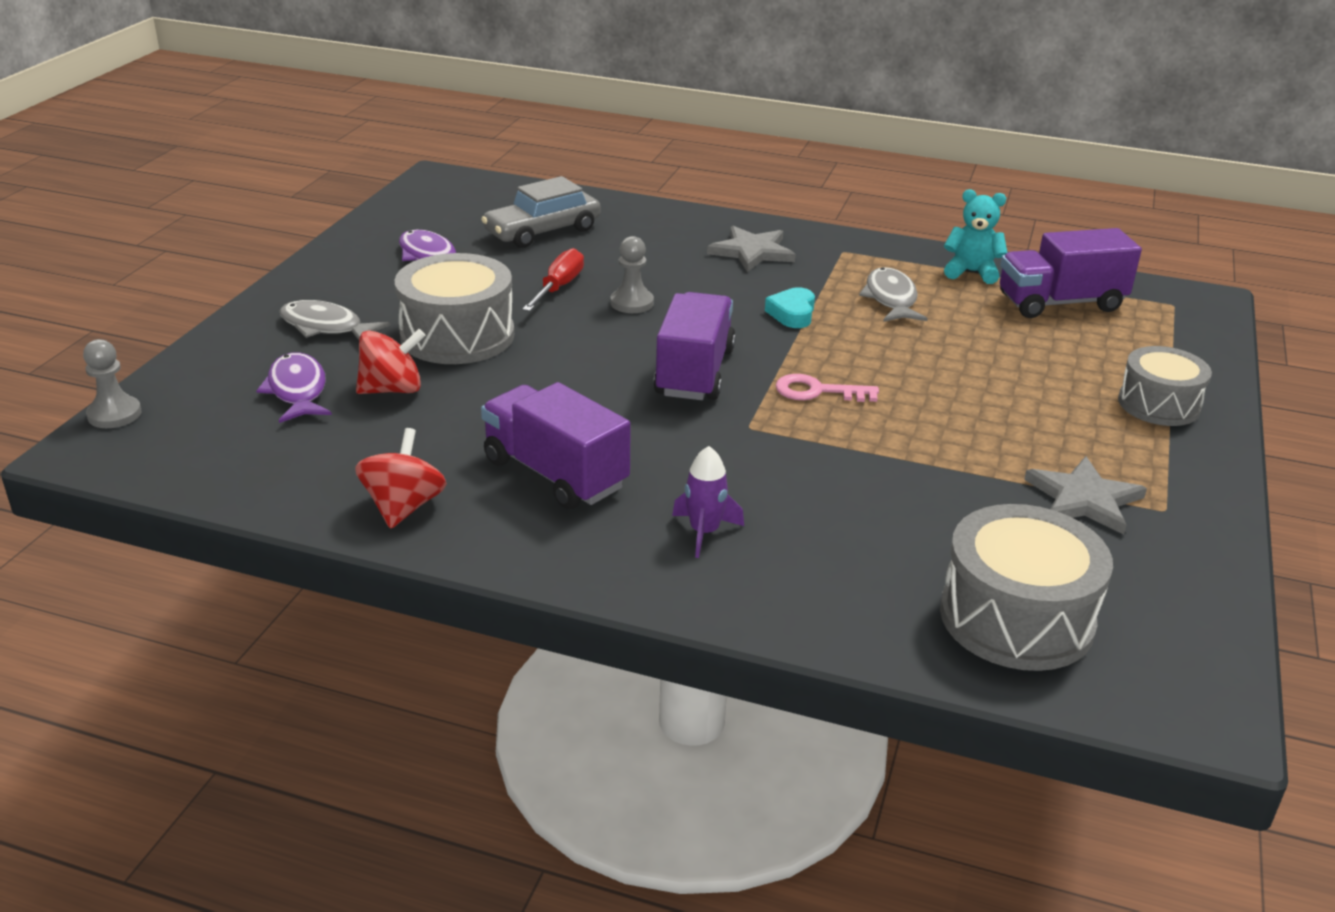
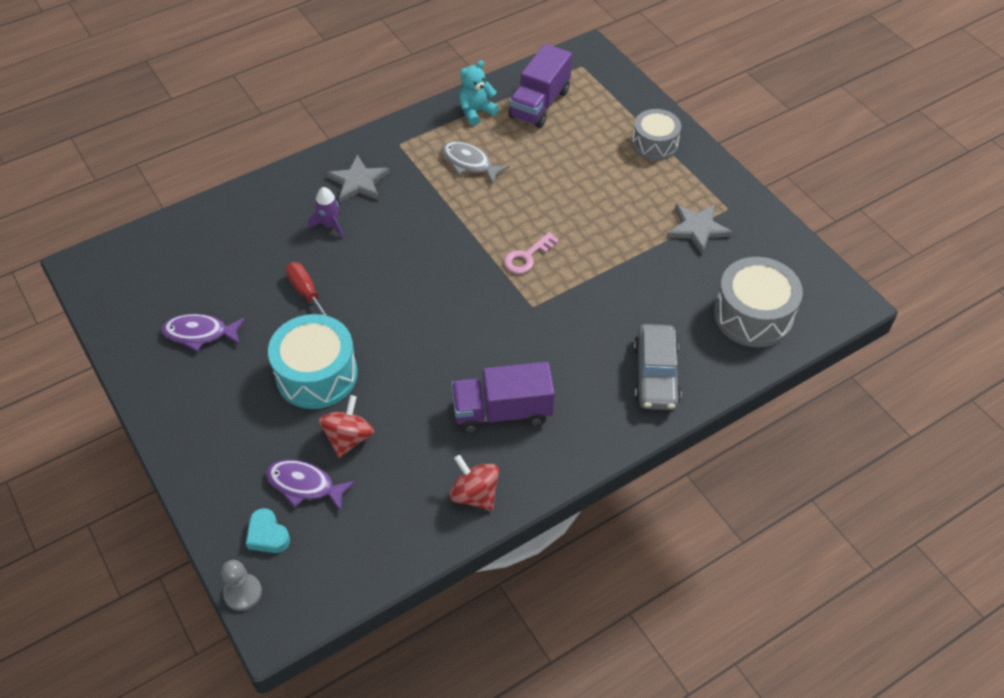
camera: 50 degrees left, 20 degrees up
(325, 327) = (239, 434): grey fish -> none
(457, 336) = (316, 374): grey drum -> turquoise drum
(542, 231) = (226, 259): grey car -> grey car (655, 374)
(632, 303) = (361, 272): grey pawn -> none
(694, 372) = (462, 293): purple truck -> none
(704, 532) = (603, 382): purple rocket -> purple rocket (330, 225)
(792, 313) = (443, 213): turquoise heart -> turquoise heart (267, 535)

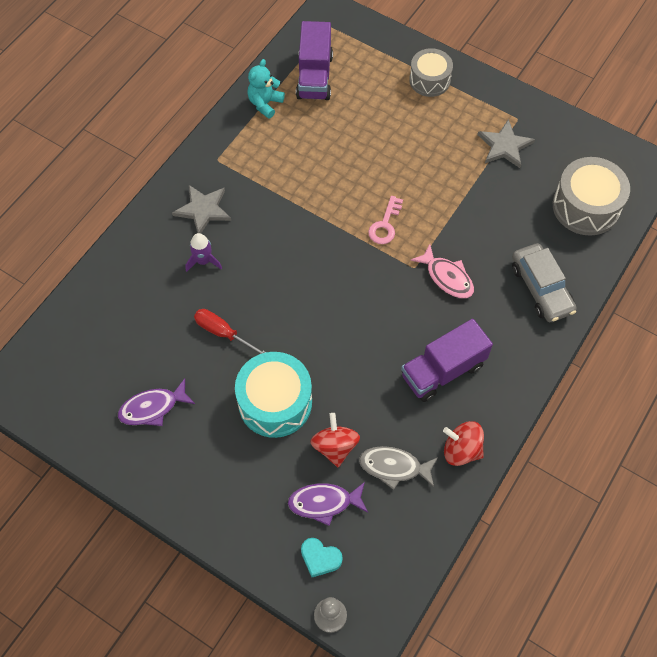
camera: 25 degrees left, 10 degrees up
(469, 163) = (288, 156): grey fish -> grey fish (394, 467)
(561, 327) = (447, 277): none -> pink fish

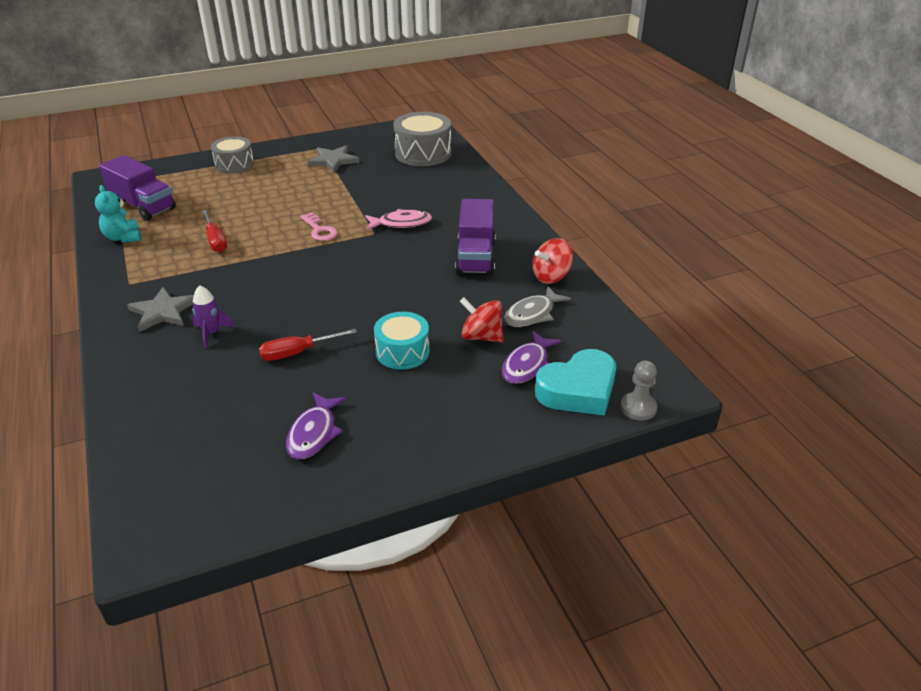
camera: 55 degrees left, 25 degrees down
(275, 402) = (402, 352): turquoise drum -> turquoise drum, size x0.66
(311, 165) = (215, 240): none -> red screwdriver
(320, 558) = (578, 390): turquoise heart -> turquoise heart, size x1.86
(541, 288) = (461, 192): grey car -> none

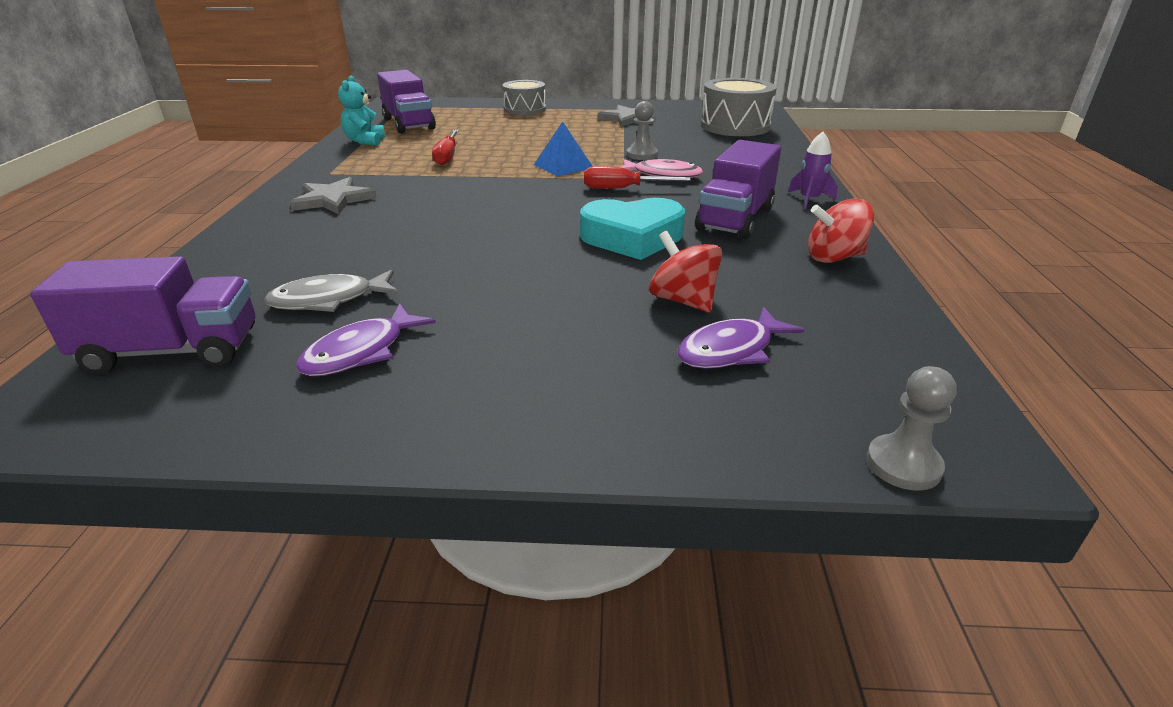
camera: 25 degrees right, 5 degrees down
(186, 472) = (172, 351): none -> purple truck
(211, 333) = (358, 226): purple rocket -> purple rocket (809, 200)
(297, 353) = (430, 264): red screwdriver -> red screwdriver (622, 189)
(320, 230) = (563, 166): pink key -> blue pyramid
(372, 204) = (642, 155): none -> grey pawn
(402, 352) = (559, 292): turquoise drum -> none
(532, 314) = (778, 292): grey fish -> grey fish (329, 300)
(578, 390) = (798, 406): turquoise heart -> turquoise heart (632, 237)

